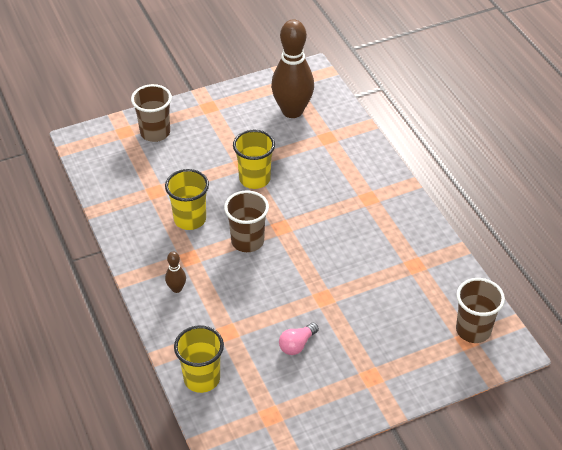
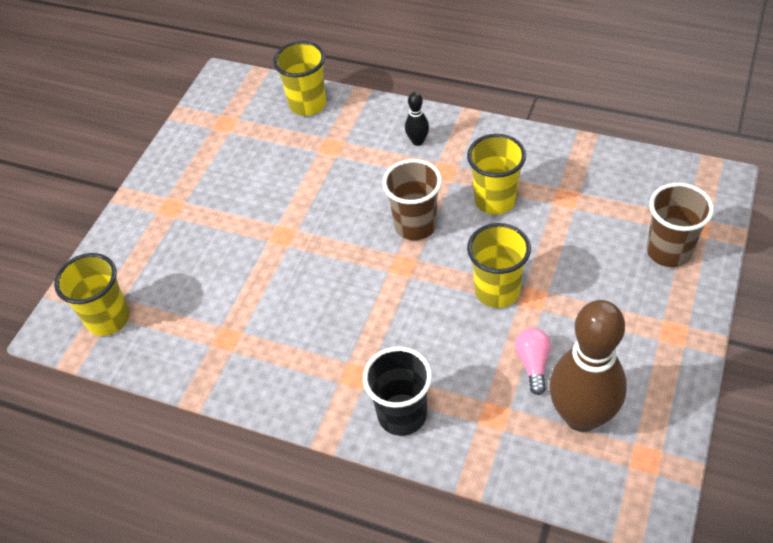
camera: 140 degrees right, 5 degrees up
(176, 288) = (417, 141): brown bowling pin -> black bowling pin
(297, 344) = (261, 181): pink light bulb -> pink light bulb (533, 364)
(366, 167) = (402, 415): none -> black cup
(473, 330) = (108, 318): brown cup -> yellow cup

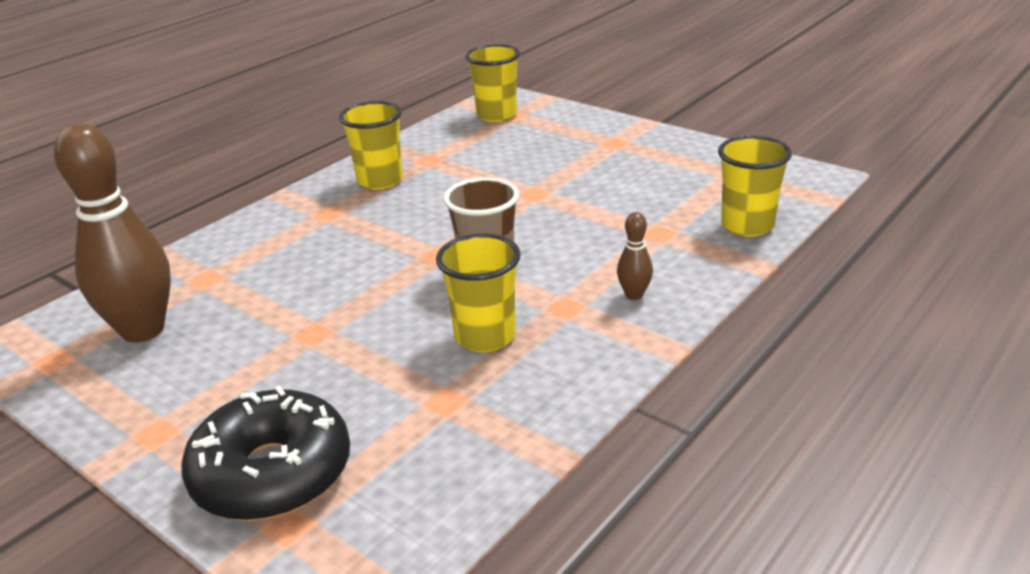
camera: 105 degrees right, 20 degrees down
(402, 415) = (262, 230): black cup -> none
(417, 141) = (634, 295): black bowling pin -> brown bowling pin
(497, 291) = (345, 309): yellow cup -> yellow cup (380, 180)
(533, 364) = (232, 313): pink light bulb -> none
(668, 251) = (272, 473): brown cup -> black donut

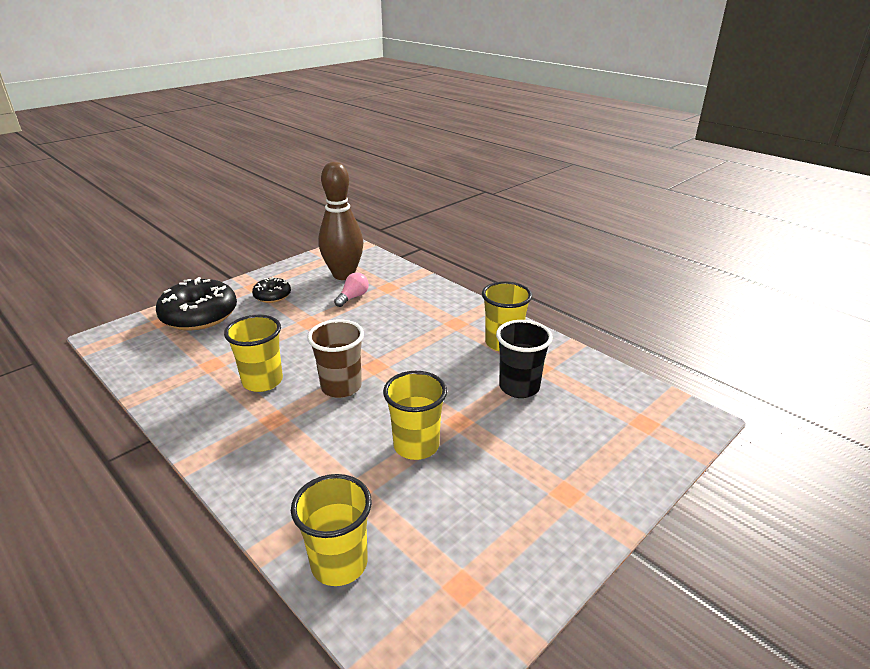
camera: 95 degrees right, 0 degrees up
(207, 396) = (272, 296): none -> black donut
(235, 305) = (353, 297): none -> pink light bulb
(468, 167) = (519, 387): none -> black cup
(496, 115) = (643, 411): yellow cup -> yellow cup (416, 446)
(634, 295) = (266, 457): brown bowling pin -> none

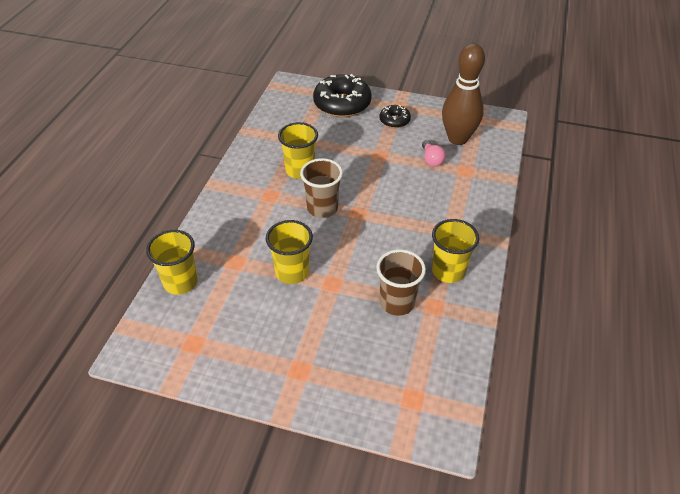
camera: 60 degrees right, 15 degrees up
(353, 297) = (431, 159): pink light bulb -> pink light bulb turned 75 degrees clockwise
(519, 387) = (397, 303): black cup -> brown cup

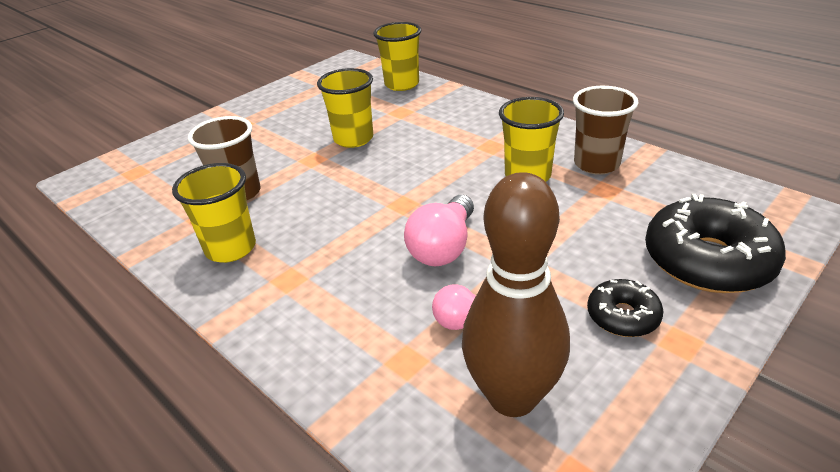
camera: 120 degrees right, 10 degrees down
(322, 208) = (436, 178): brown cup -> brown cup (596, 164)
(386, 183) = (443, 247): none -> pink light bulb

